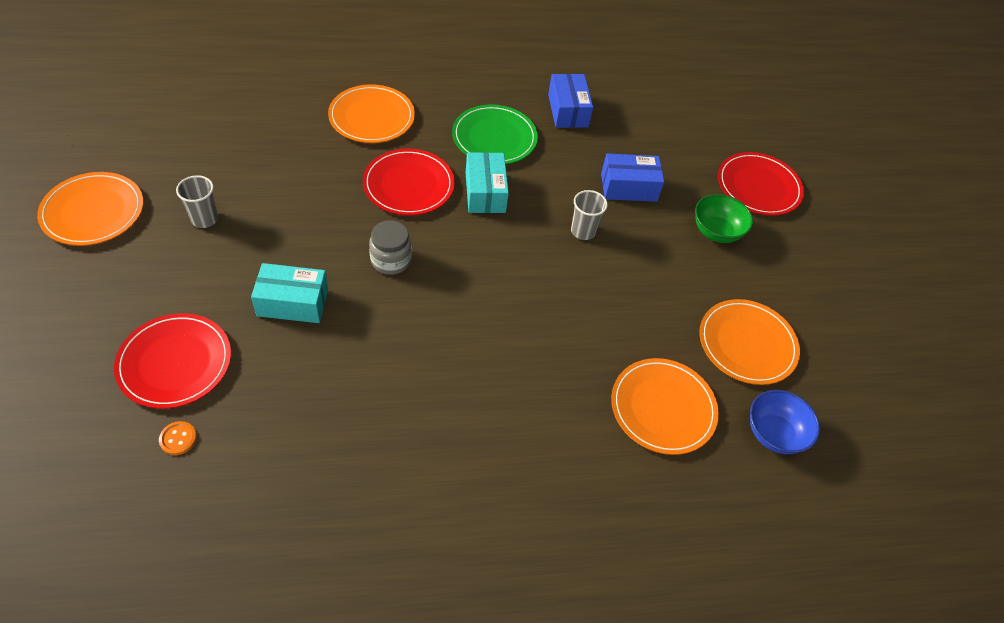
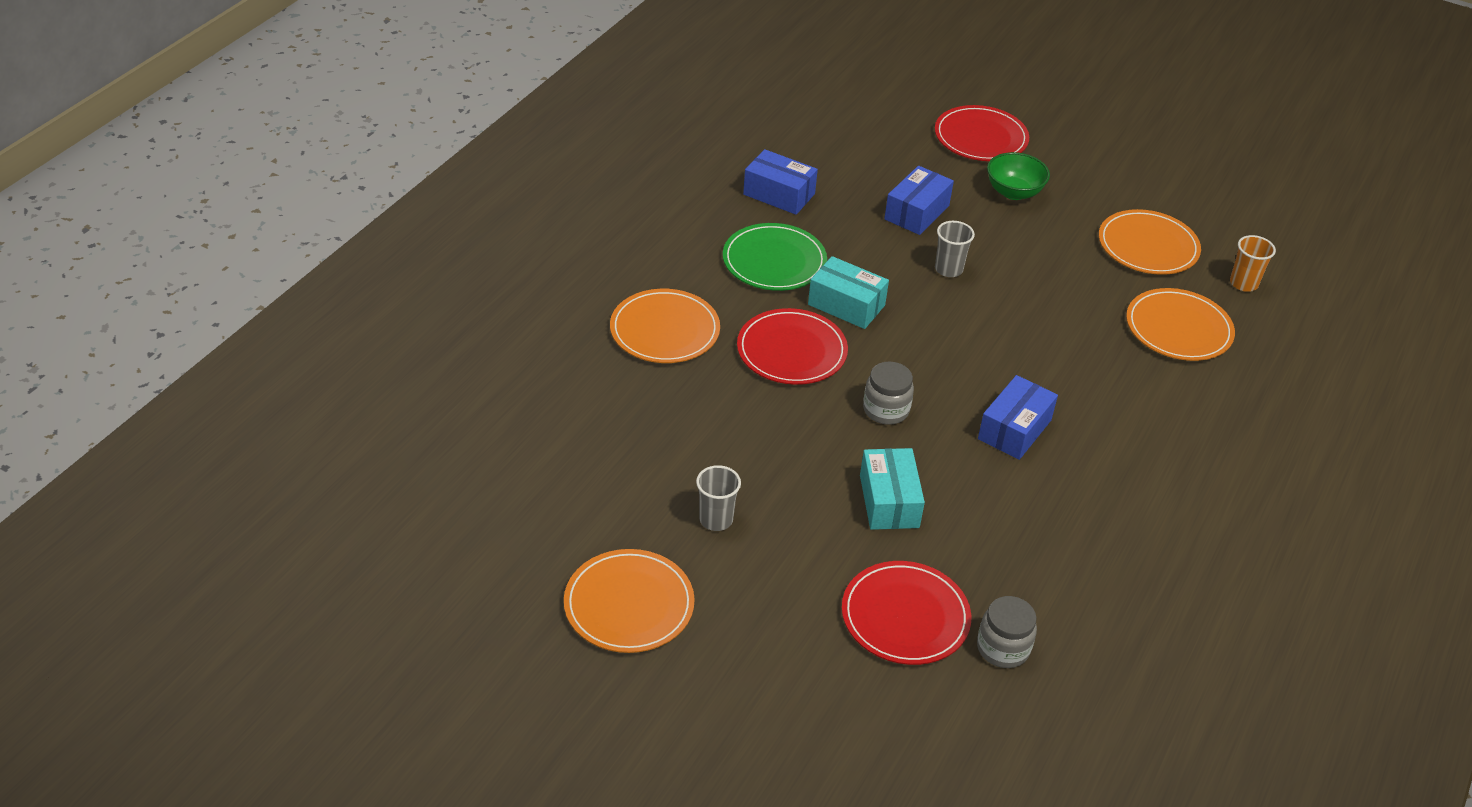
camera: 50 degrees left, 10 degrees down
(178, 439) = (1003, 648): orange button -> grey jar
(293, 302) = (889, 501): turquoise box -> turquoise box turned 45 degrees counterclockwise
(435, 345) = (1014, 429): none -> blue box
(773, 433) = (1243, 283): blue bowl -> orange cup

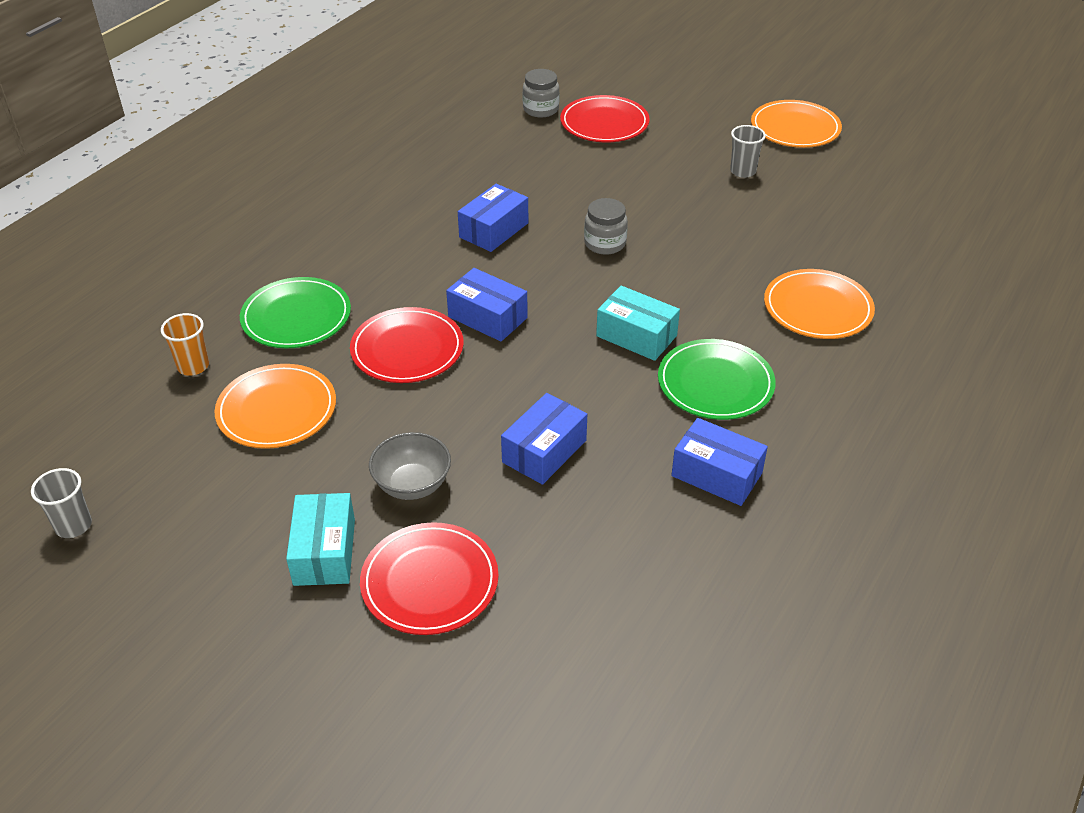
camera: 175 degrees left, 0 degrees up
(791, 351) = (691, 291): red plate -> red plate (407, 349)
(889, 501) = (609, 182): turquoise box -> turquoise box (324, 552)
(948, 269) = (520, 377): grey cup -> grey cup (73, 525)
(993, 325) = (487, 317): none -> blue box
(1013, 192) = (412, 485): green bowl -> grey bowl
(1178, 329) = (296, 317): orange plate -> green plate

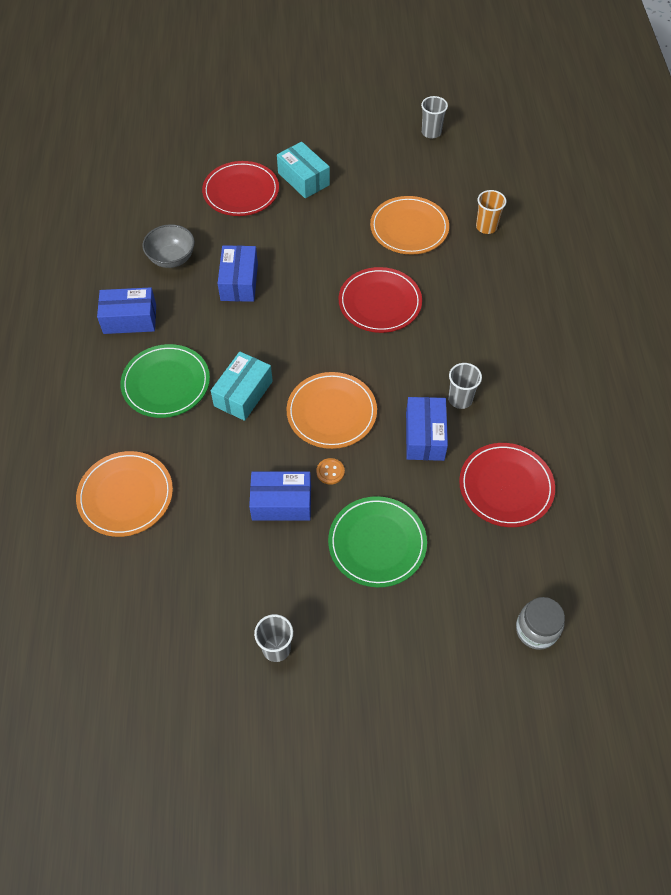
camera: 145 degrees right, 15 degrees up
(296, 317) = (471, 287): green plate -> green plate (377, 543)
(412, 485) = (294, 228): grey bowl -> grey bowl (172, 258)
(430, 239) = (460, 399): none -> grey cup
(487, 317) = (354, 353): blue box -> blue box (281, 503)
(604, 123) = (458, 646): red plate -> red plate (506, 486)
(605, 243) = (330, 472): grey jar -> orange button
(636, 336) = (243, 393): turquoise box -> turquoise box turned 60 degrees counterclockwise
(795, 128) = (264, 771): orange plate -> orange plate (331, 412)

